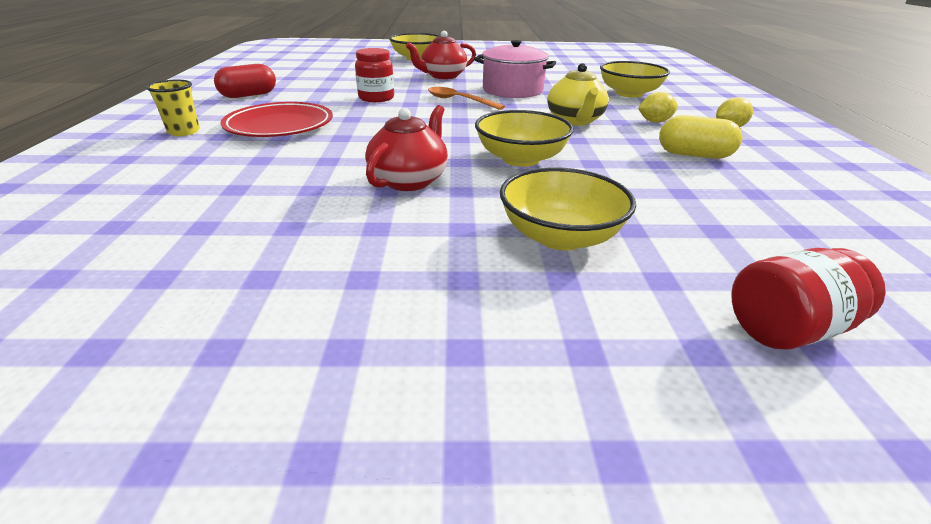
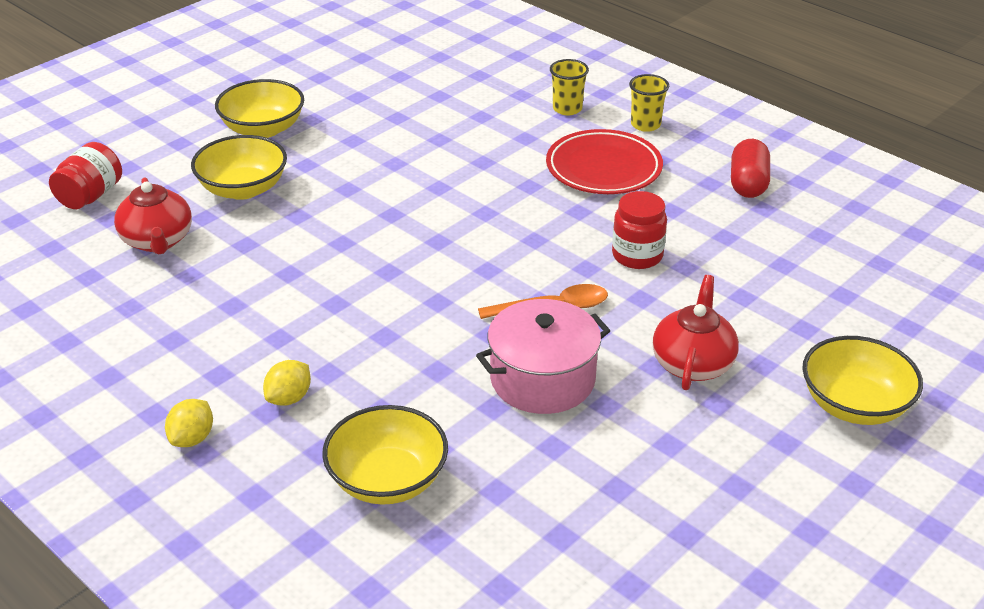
camera: 135 degrees right, 5 degrees up
(178, 161) = (567, 109): none -> yellow cup
(409, 180) = (395, 177): red teapot -> red teapot (157, 241)
(521, 159) = (351, 244): yellow bowl -> yellow bowl (263, 129)
(575, 120) = (377, 342): yellow teapot -> none
(694, 155) = (206, 341): yellow capsule -> none

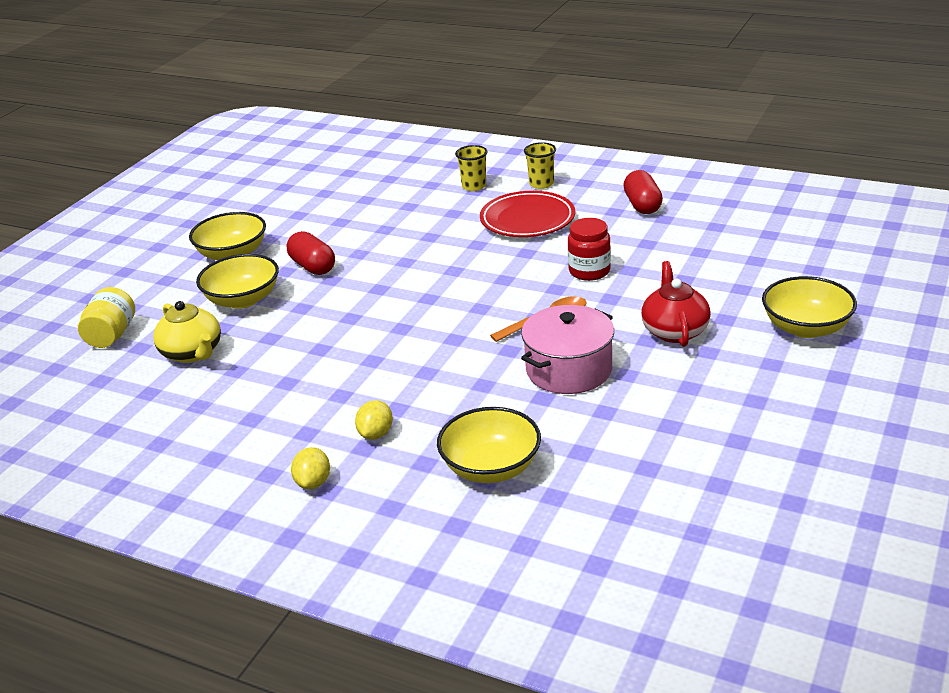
camera: 15 degrees left, 5 degrees down
(90, 196) = (112, 335): red jar -> yellow jar
(157, 241) = (192, 353): red teapot -> yellow teapot
(337, 167) = (313, 266): none -> red capsule

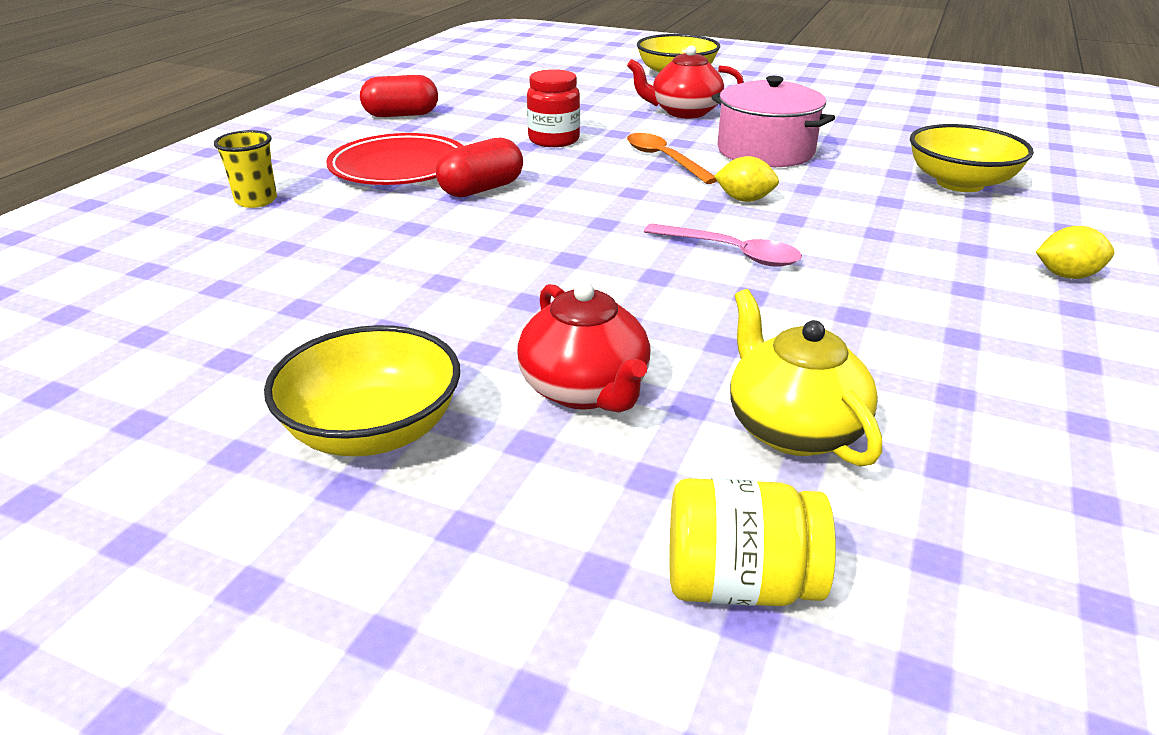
camera: 95 degrees left, 0 degrees up
(192, 353) = (792, 428): yellow teapot -> yellow teapot turned 75 degrees counterclockwise
(243, 300) = (585, 390): yellow bowl -> red teapot
(313, 266) = (473, 322): red capsule -> red capsule (481, 189)
(376, 344) = (731, 253): none -> pink spoon
(376, 434) = (940, 242): yellow lemon -> yellow lemon (744, 200)
(541, 184) = (291, 160): yellow cup -> none

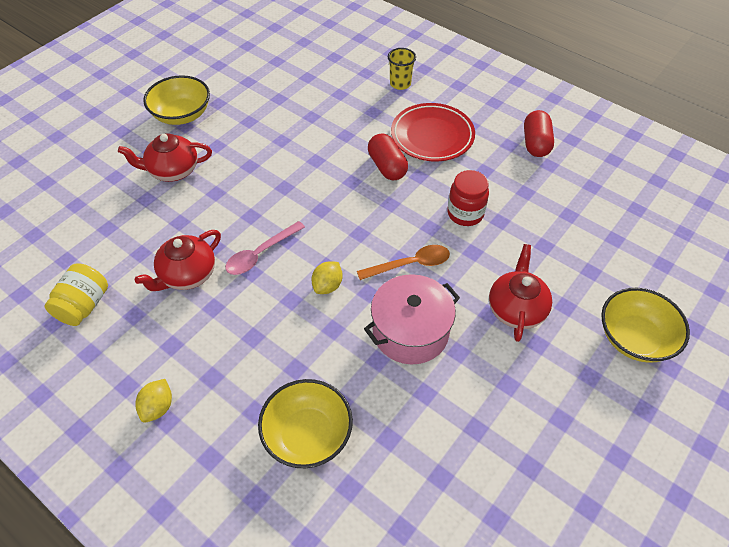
camera: 105 degrees right, 20 degrees up
(739, 583) = (59, 184): yellow jar -> yellow jar (84, 305)
(792, 428) = (113, 223): yellow teapot -> none
(832, 306) = (187, 275): none -> red teapot

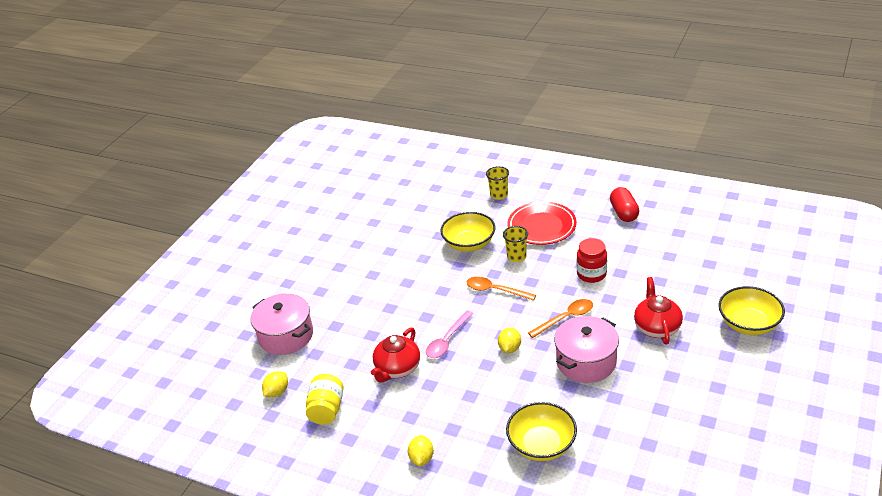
camera: 10 degrees left, 15 degrees down
(42, 265) = (277, 392): none -> yellow lemon
(87, 196) = (286, 336): none -> pink pot
(172, 170) = (346, 301): red teapot -> none
(182, 115) = (331, 259): yellow bowl -> yellow bowl (469, 244)
(344, 204) = (495, 290): none -> orange spoon
(387, 166) = (516, 256): red capsule -> yellow cup

